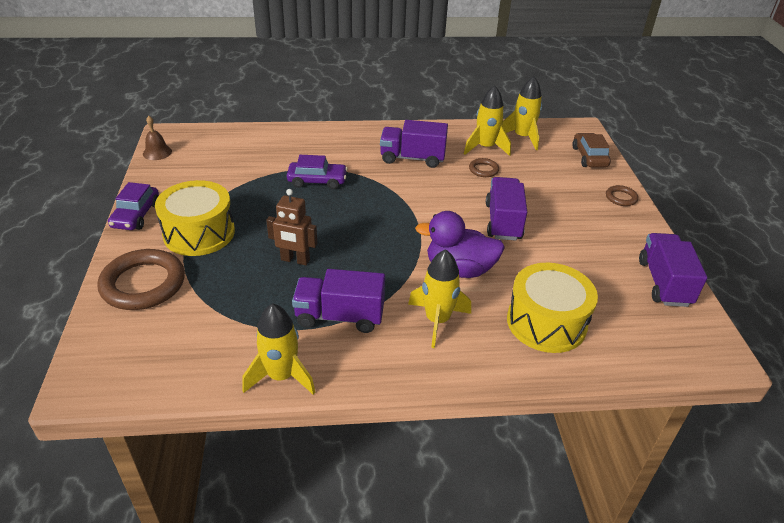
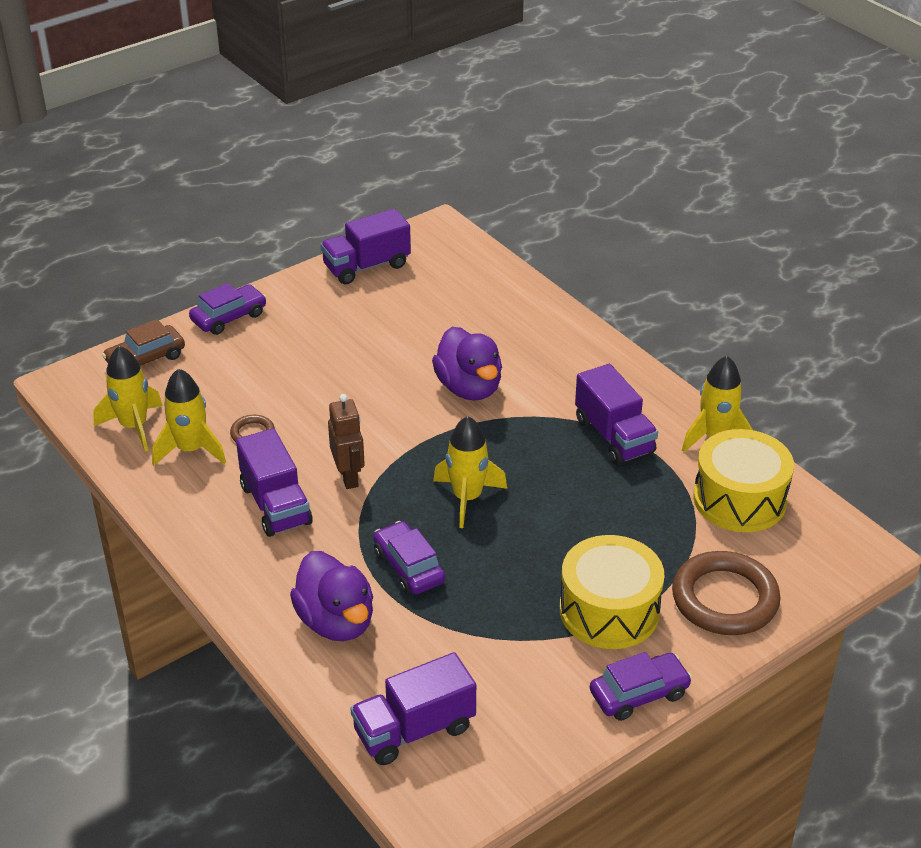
camera: 120 degrees left, 0 degrees up
(157, 152) = (494, 786): brown bell -> none
(295, 260) = (571, 506): brown robot -> brown robot (349, 477)
(307, 148) = (336, 621): none -> purple duck
(437, 321) = (555, 376): yellow rocket -> yellow rocket (467, 498)
(503, 221) = (355, 385): purple truck -> purple truck (414, 730)
(546, 322) = (491, 317): yellow drum -> yellow drum (739, 499)
(621, 198) = (229, 317): brown ring -> purple car

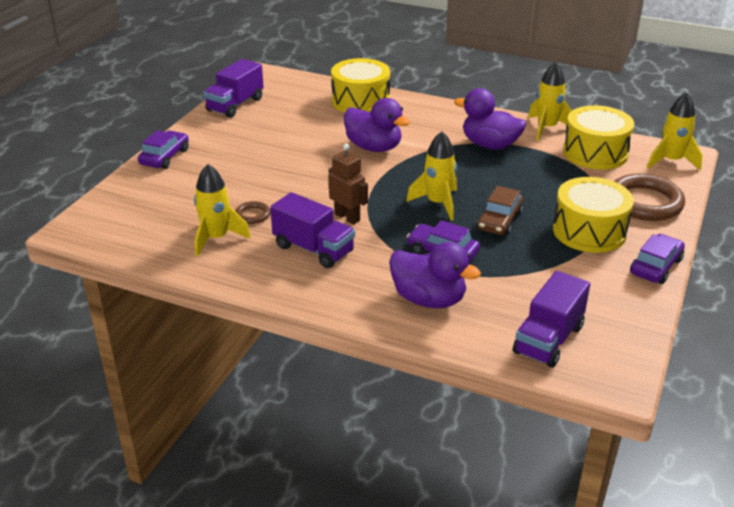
camera: 30 degrees left, 5 degrees down
(134, 427) = (157, 239): yellow rocket -> yellow rocket (671, 161)
(145, 359) = (125, 197): brown car -> brown car (499, 221)
(518, 310) = (360, 101): none -> yellow drum
(614, 436) = (490, 145): purple truck -> purple duck

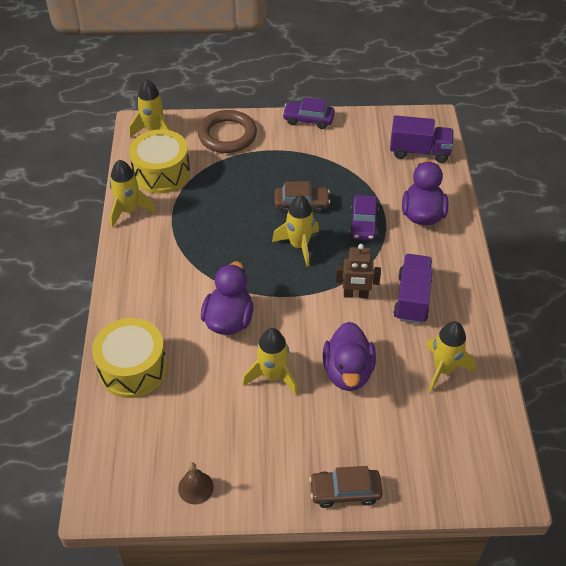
camera: 115 degrees left, 15 degrees up
(164, 157) = (345, 491): purple car -> brown car
(235, 105) = (195, 487): purple truck -> brown bell
(252, 215) = (395, 360): brown ring -> none
(297, 153) = (272, 376): none -> yellow rocket
(347, 217) = (355, 295): brown robot -> brown robot turned 105 degrees counterclockwise
(490, 145) = (181, 240): purple duck -> purple duck (348, 372)
(589, 231) = (285, 156): yellow drum -> none

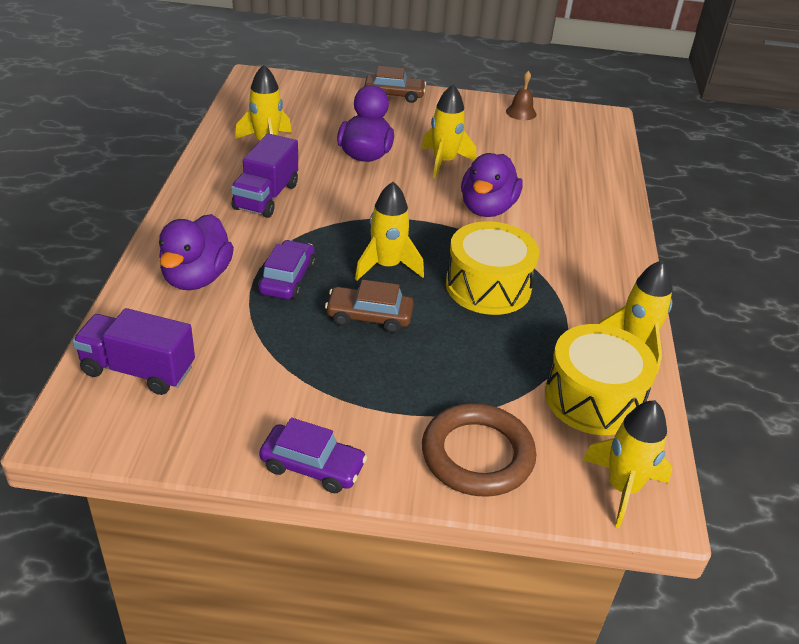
camera: 175 degrees left, 10 degrees down
(133, 368) = (591, 186): yellow drum -> yellow drum (488, 286)
(355, 295) = (332, 209): brown robot -> none

